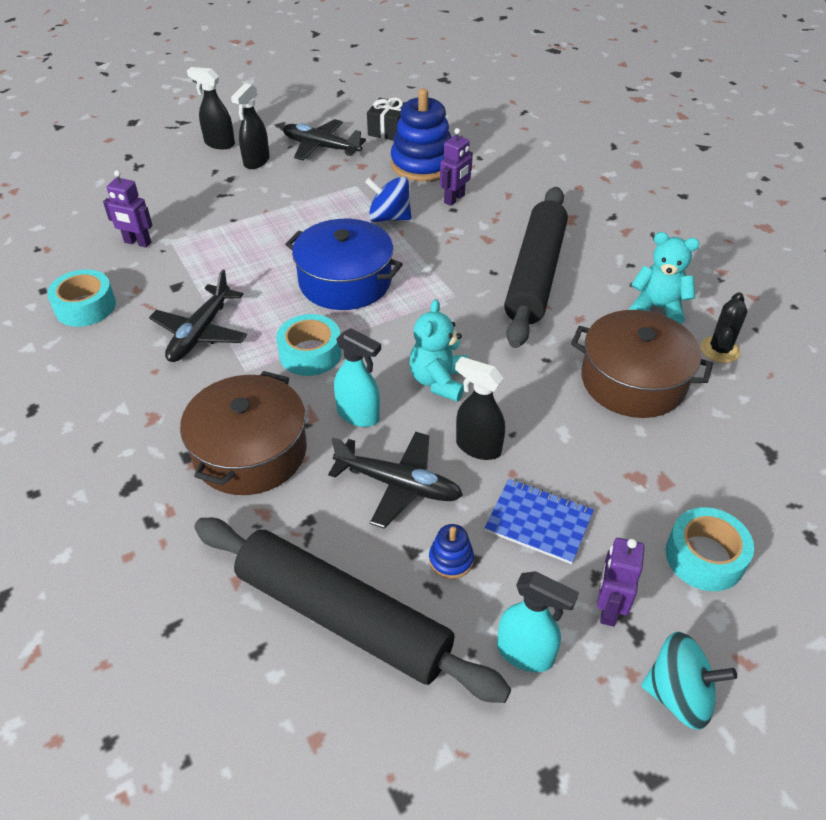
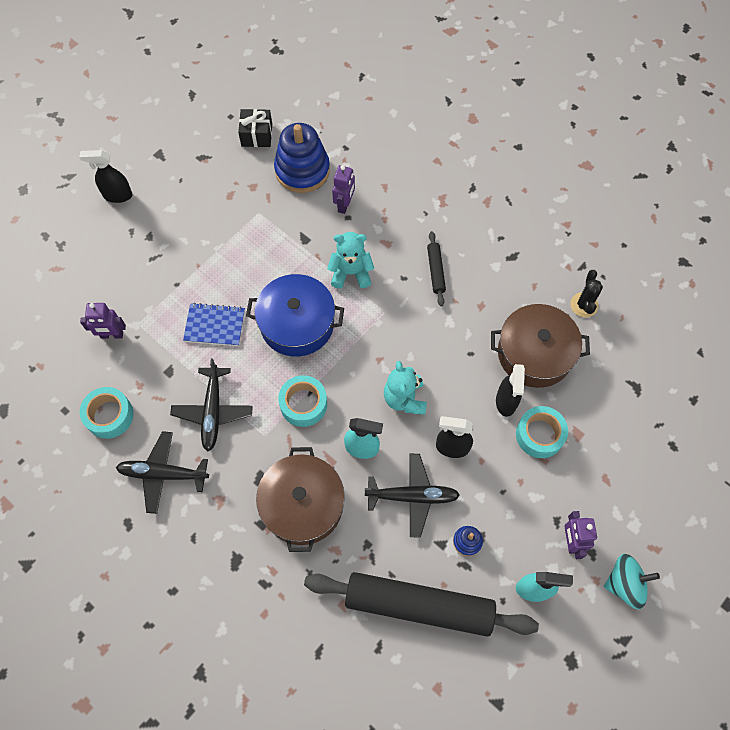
camera: 20 degrees left, 20 degrees up
(256, 161) = (161, 208): black spray bottle -> black spray bottle (506, 402)
(321, 147) = (208, 174): black plane -> black plane (163, 474)
(389, 217) = (301, 243): blue spinning top -> none
(536, 275) = (436, 271): black rolling pin -> black rolling pin, size x0.42
(538, 522) = (510, 494): blue notebook -> blue notebook (214, 325)
(657, 308) = (532, 277): turquoise teddy bear -> turquoise teddy bear (351, 273)
(704, 557) = (615, 484): turquoise tape -> turquoise tape (539, 435)

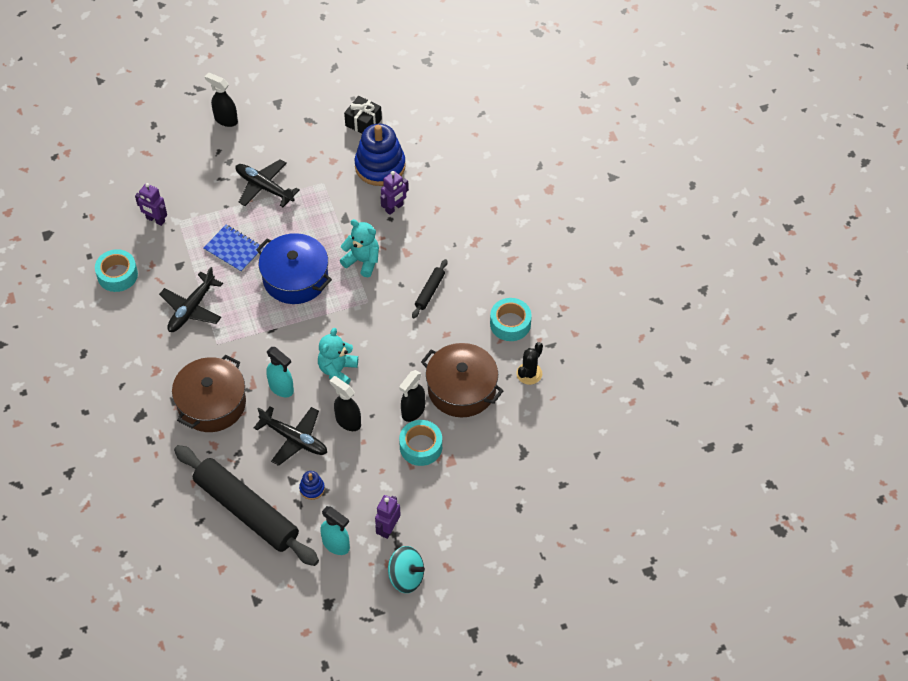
camera: 30 degrees right, 10 degrees down
(163, 474) = (129, 333): black plane -> black plane (264, 187)
(303, 404) = (260, 336): turquoise tape -> turquoise tape (510, 324)

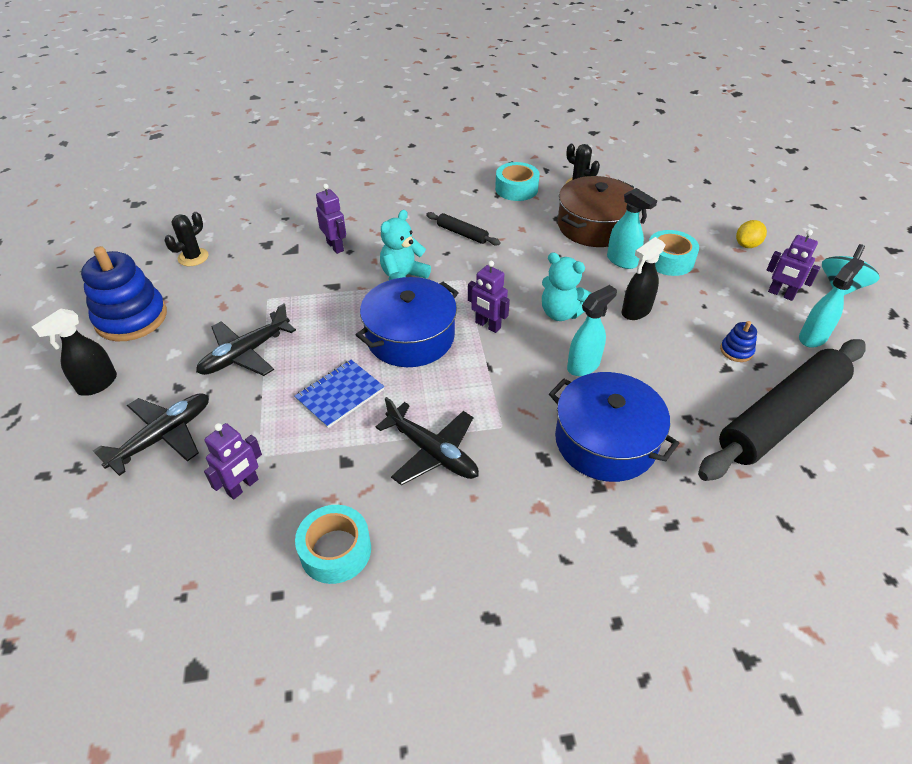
camera: 80 degrees left, 10 degrees down
(211, 403) = (605, 441): brown pot -> blue pot
(294, 439) = (663, 360): black plane -> black plane (163, 437)
(315, 324) = (487, 325): none -> purple robot
(363, 122) = (193, 257): black gift -> black cactus
(380, 166) = (268, 251): blue stacking toy -> blue stacking toy (131, 318)
(413, 411) = (622, 261): black spray bottle -> turquoise spray bottle
(456, 510) = (747, 245): none -> yellow lemon

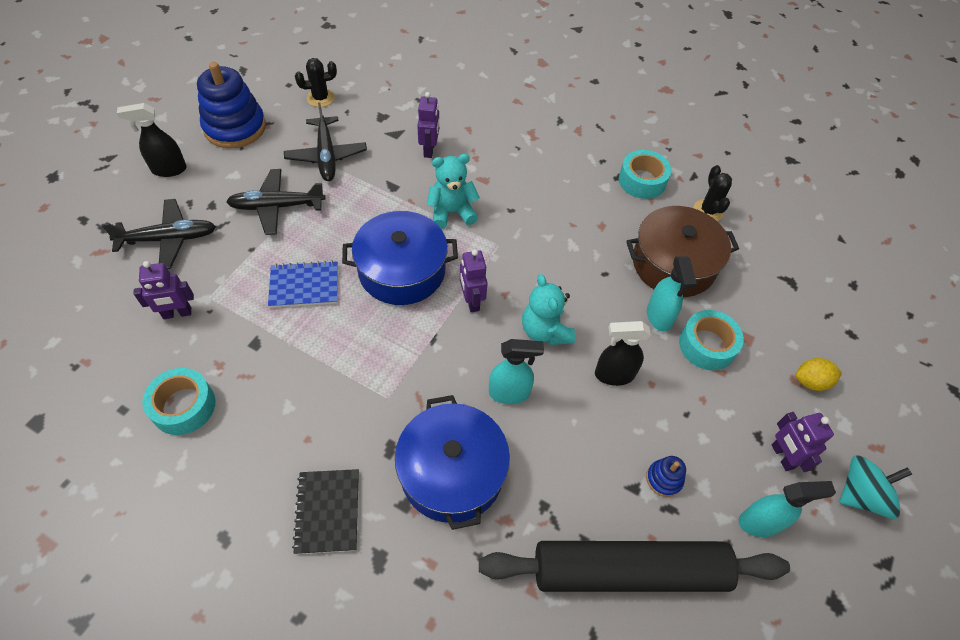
camera: 35 degrees right, 10 degrees up
(432, 451) = (317, 380): black plane -> black plane (326, 155)
(462, 233) = (544, 199): black rolling pin -> none
(550, 533) = (328, 511): none -> black notebook

